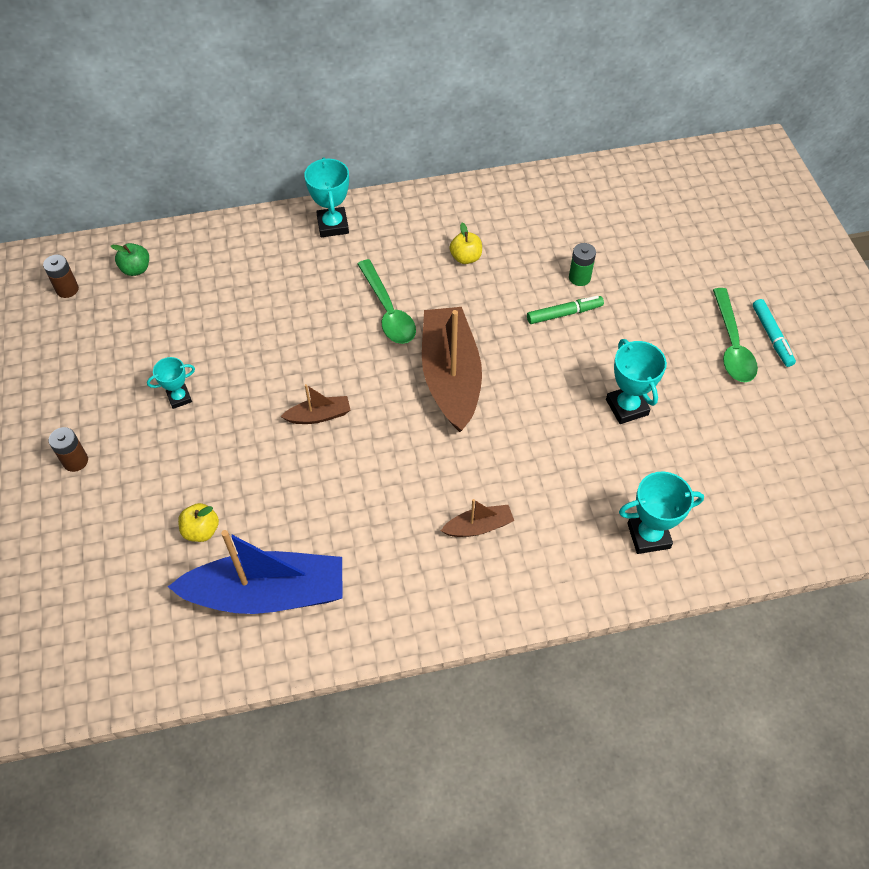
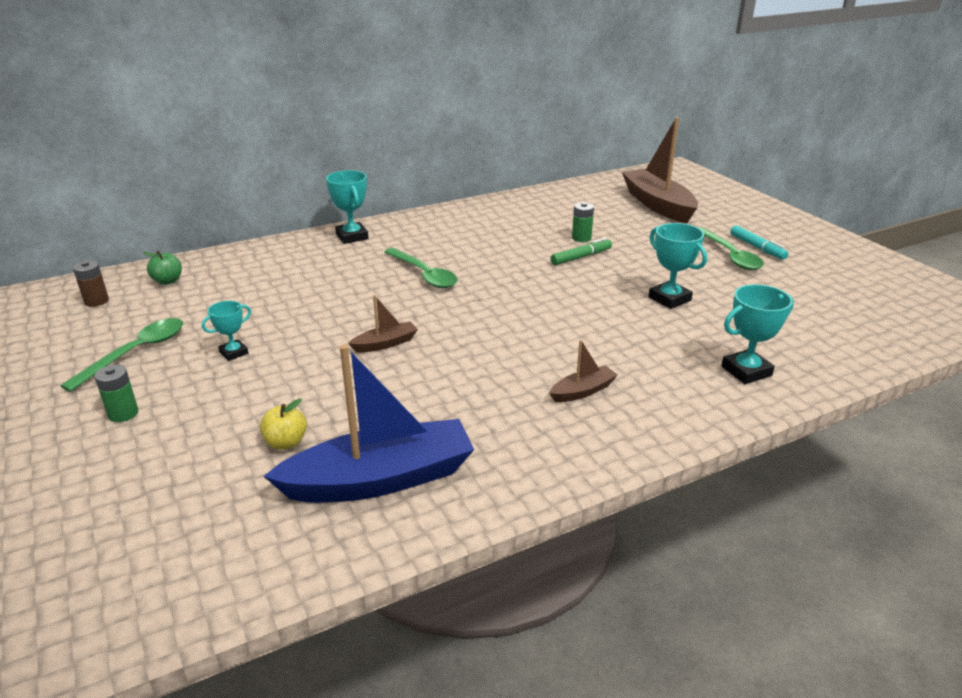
camera: 15 degrees left, 25 degrees down
(75, 461) = (123, 413): brown battery -> green battery
(94, 378) = (136, 353): none -> green spoon
(450, 376) = (501, 303): brown boat -> brown boat (658, 205)
(466, 258) = (479, 239): yellow apple -> none

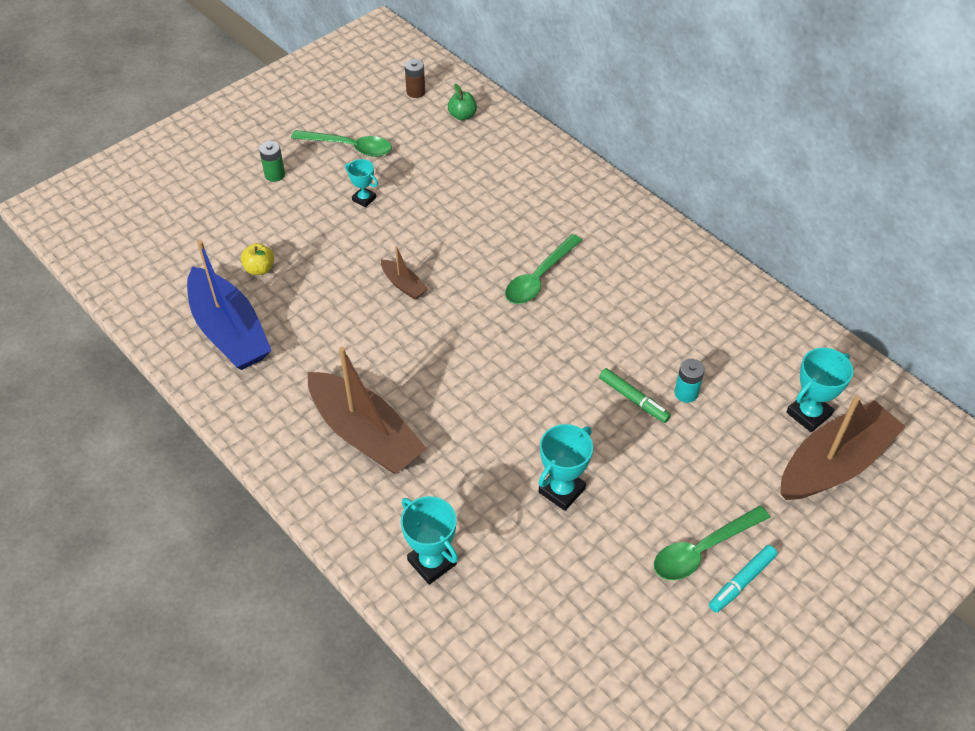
camera: 75 degrees right, 20 degrees up
(352, 236) = (601, 201): turquoise trophy -> turquoise trophy (808, 414)
(581, 238) = (686, 393): green battery -> turquoise battery
(582, 391) = (365, 434): brown boat -> brown boat, size x2.22

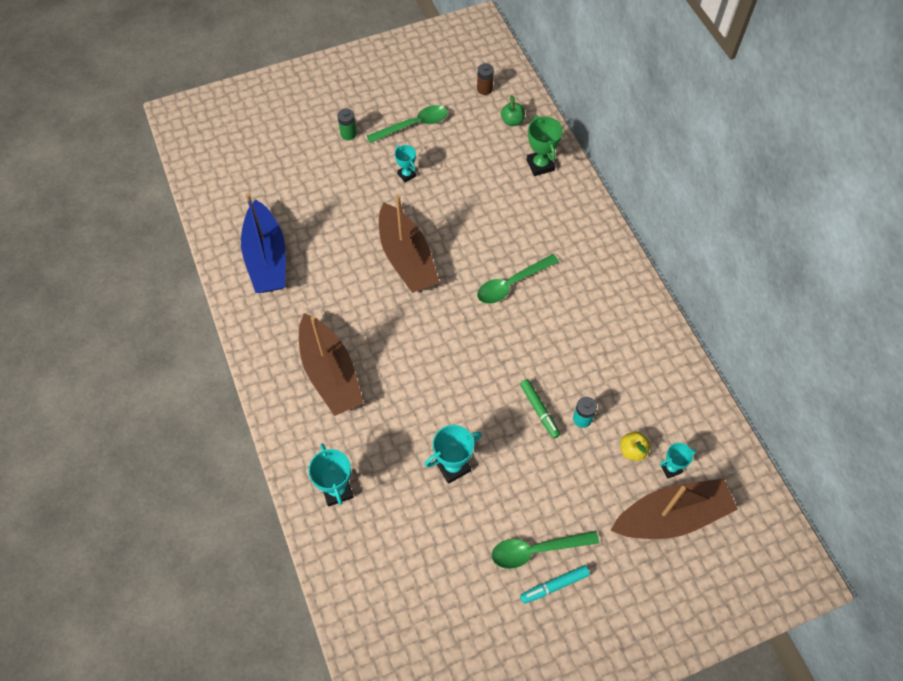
camera: 20 degrees right, 10 degrees up
(259, 269) = (307, 212): yellow apple -> yellow apple (632, 450)
(349, 147) = (413, 125): green spoon -> green spoon turned 60 degrees counterclockwise
(403, 285) = (407, 258): brown boat -> brown boat, size x2.22
(514, 151) = (540, 165): none -> green trophy
(808, 414) = (671, 468): turquoise trophy -> turquoise trophy, size x0.63

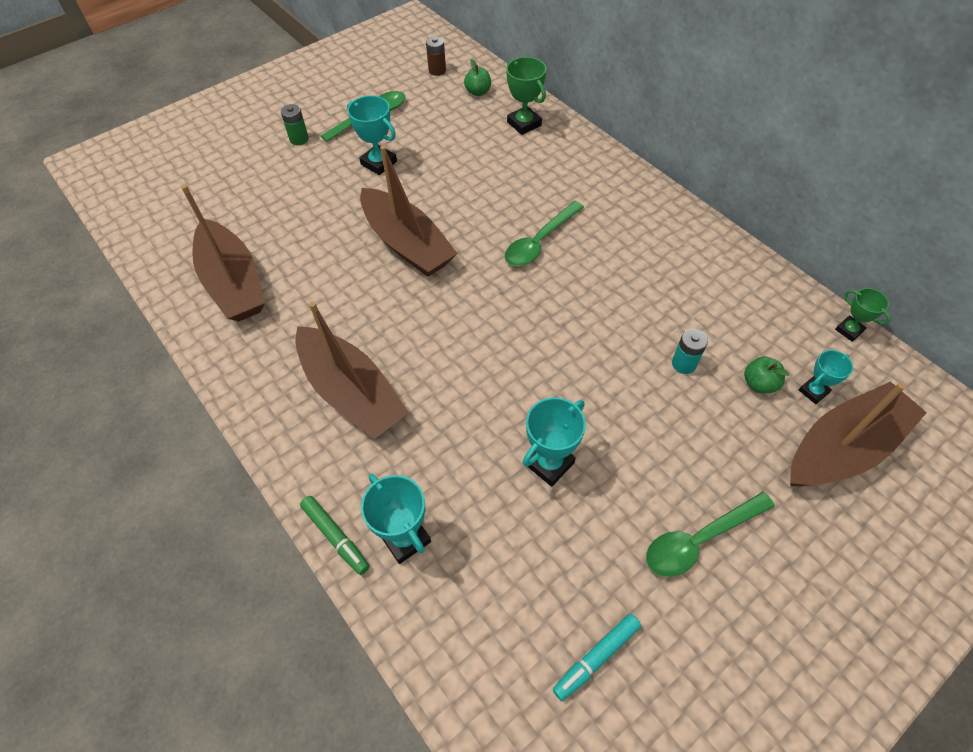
camera: 15 degrees left, 5 degrees down
(267, 258) = (233, 283): blue boat -> brown boat
(406, 175) = (378, 163): turquoise trophy -> turquoise trophy, size x1.59
(539, 410) = (629, 368): green marker -> green marker (336, 537)
(554, 586) = (743, 580): turquoise marker -> turquoise marker (596, 658)
(632, 450) = (759, 384): yellow apple -> green apple
(724, 427) = (849, 330): none -> green trophy

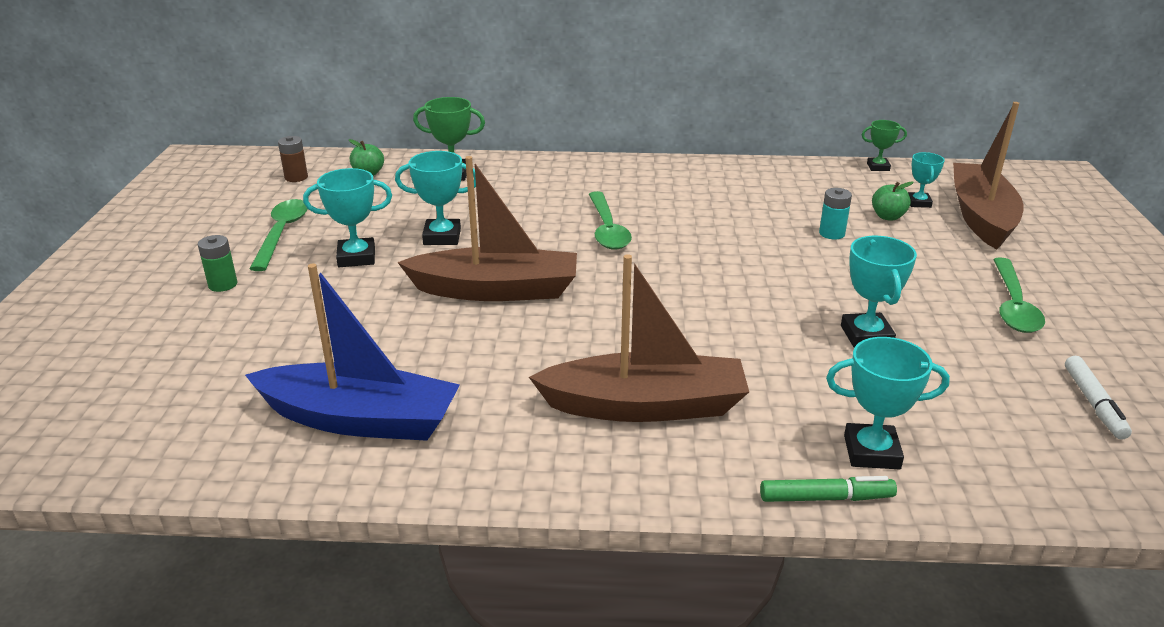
camera: 50 degrees left, 25 degrees down
(233, 283) = (360, 419): brown boat -> blue boat
(441, 178) = (442, 237): none -> turquoise trophy
(596, 658) = (1093, 404): turquoise marker -> white marker

